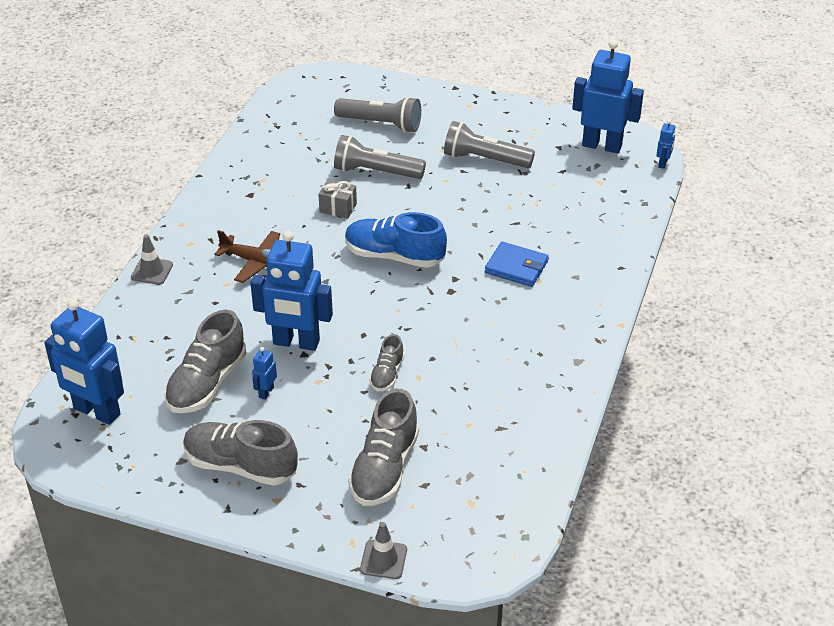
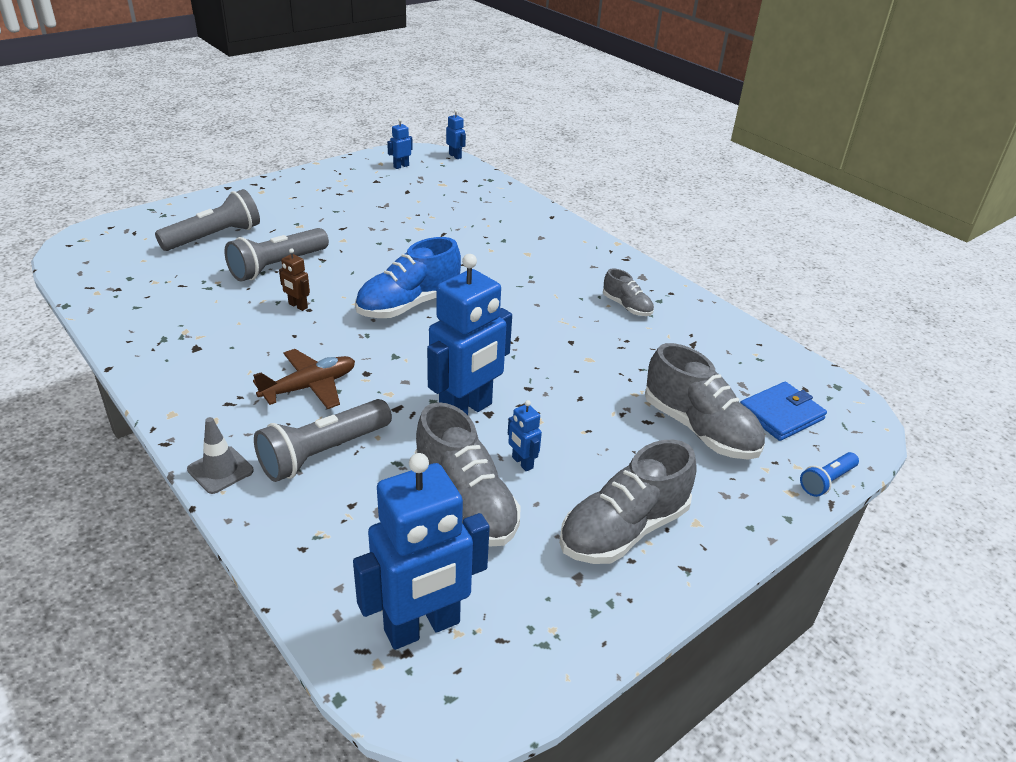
camera: 60 degrees left, 5 degrees down
(338, 208) = (298, 306): grey gift -> brown robot
(383, 559) = (826, 481): grey traffic cone -> blue flashlight
(387, 374) = (569, 374): grey shoe -> grey shoe (627, 306)
(485, 159) = (343, 213): grey flashlight -> grey flashlight (323, 453)
(516, 267) = (498, 255): blue wallet -> blue wallet (781, 414)
(602, 145) = (401, 166): blue robot -> blue robot, size x0.42

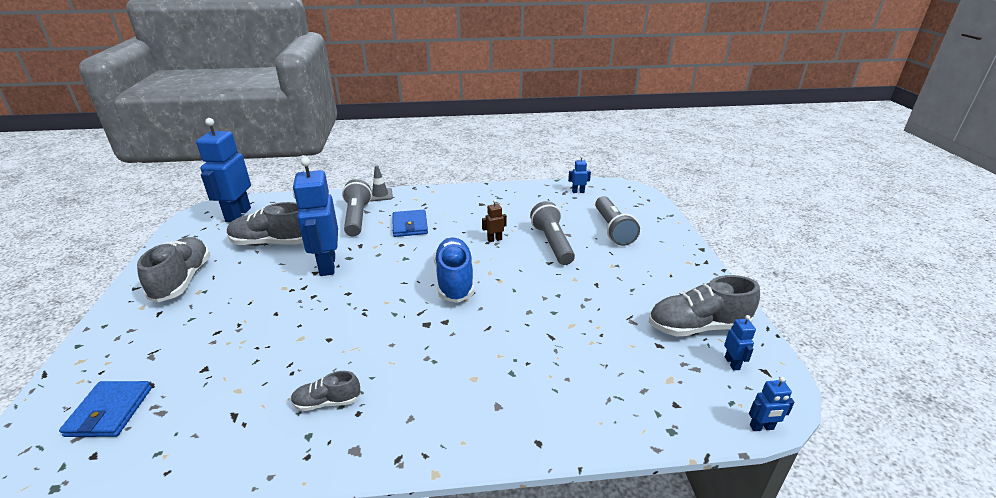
camera: 125 degrees right, 5 degrees down
(309, 387) = (410, 225): brown plane -> blue wallet
(522, 463) = (267, 268): blue robot -> blue robot (578, 192)
(699, 429) = (175, 353): grey shoe -> grey shoe (698, 327)
(826, 481) = (50, 387): blue flashlight -> none

